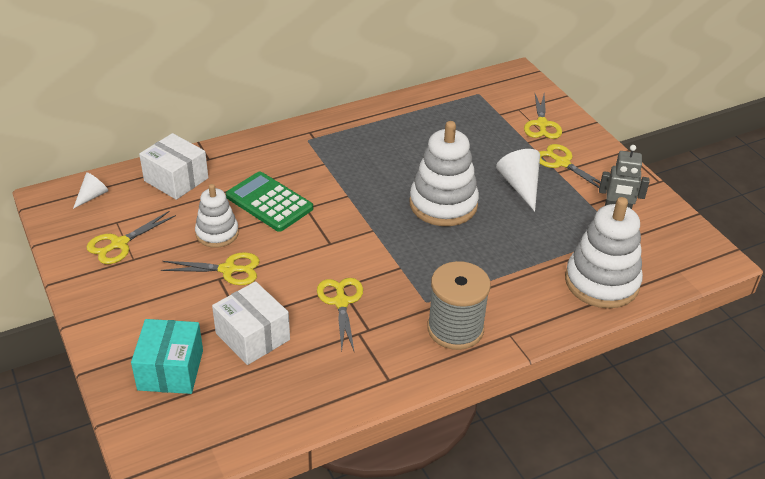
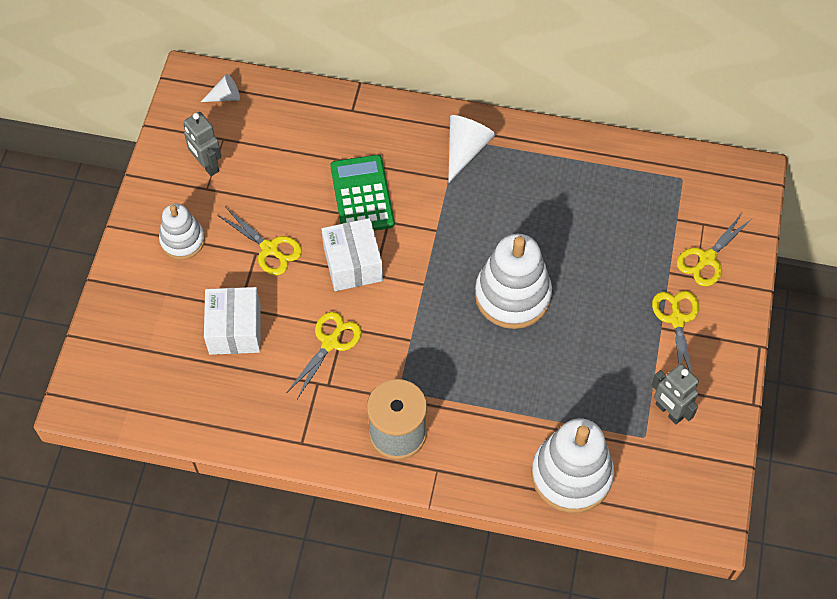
camera: 40 degrees right, 20 degrees up
(119, 244) = (207, 165): yellow scissors -> grey robot
(170, 370) = (152, 320): turquoise box -> none
(176, 179) = (306, 119): white box -> white box (353, 264)
(217, 233) = (291, 203): white stacking toy -> white stacking toy (182, 240)
(520, 186) = (606, 321): white cone -> white cone (466, 150)

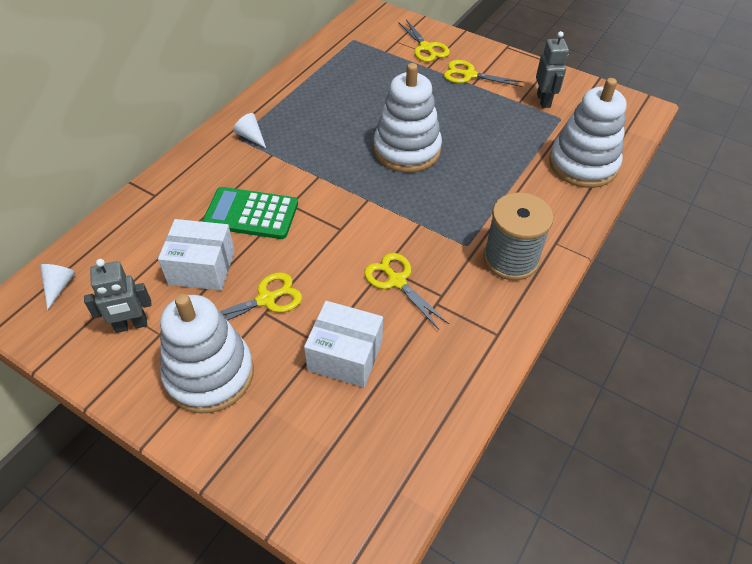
camera: 70 degrees left, 10 degrees down
(182, 240) = (209, 374): white stacking toy -> white stacking toy, size x1.67
(353, 264) = (320, 241): white box -> white box (202, 267)
(466, 150) = (251, 136): white cone -> white cone, size x0.60
(669, 411) = (544, 100): grey robot -> grey robot turned 75 degrees counterclockwise

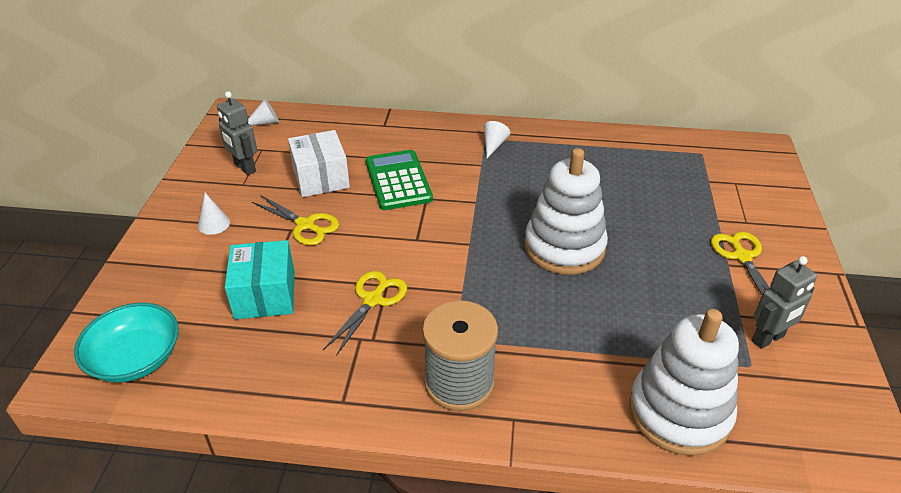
camera: 65 degrees right, 10 degrees down
(209, 374) = (214, 224): white stacking toy -> white cone
(345, 355) = (265, 295): white box -> turquoise box
(372, 481) = (136, 358): none -> turquoise bowl
(426, 48) = (750, 208): yellow scissors -> none

